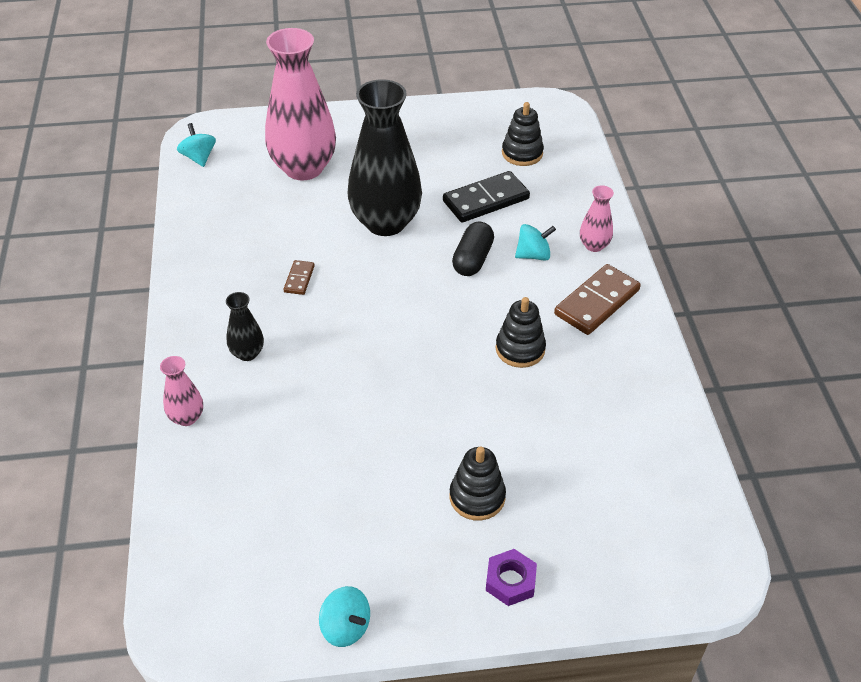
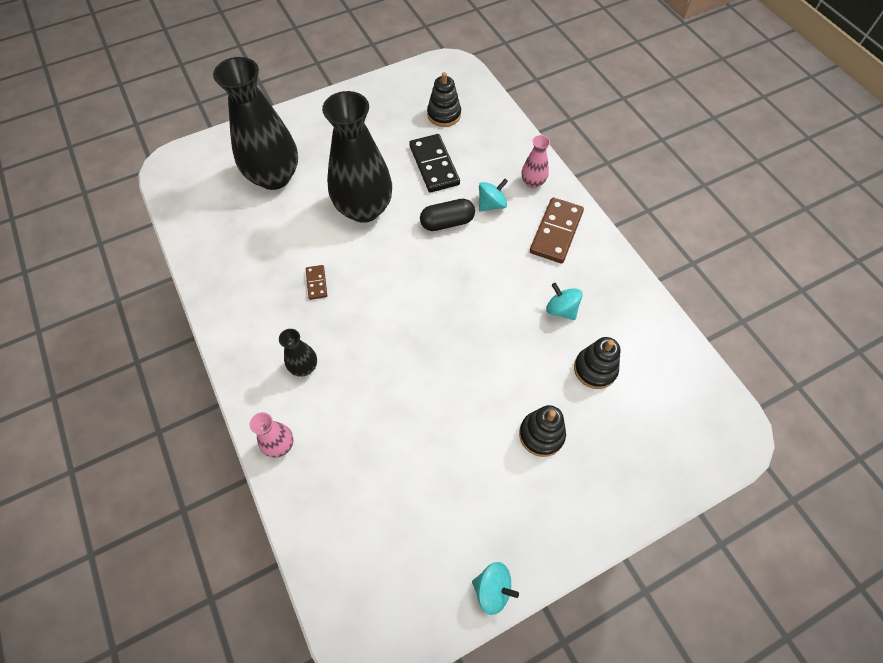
camera: 20 degrees left, 15 degrees up
(199, 157) = (179, 192): turquoise spinning top -> turquoise spinning top (561, 309)
(303, 168) = (274, 177): pink vase -> black vase
(472, 259) = (447, 222): black capsule -> black capsule turned 75 degrees clockwise
(486, 200) = (434, 165): black domino -> black domino turned 60 degrees counterclockwise
(510, 581) = (597, 499): purple nut -> none
(520, 349) = (517, 292): black stacking toy -> black stacking toy (595, 369)

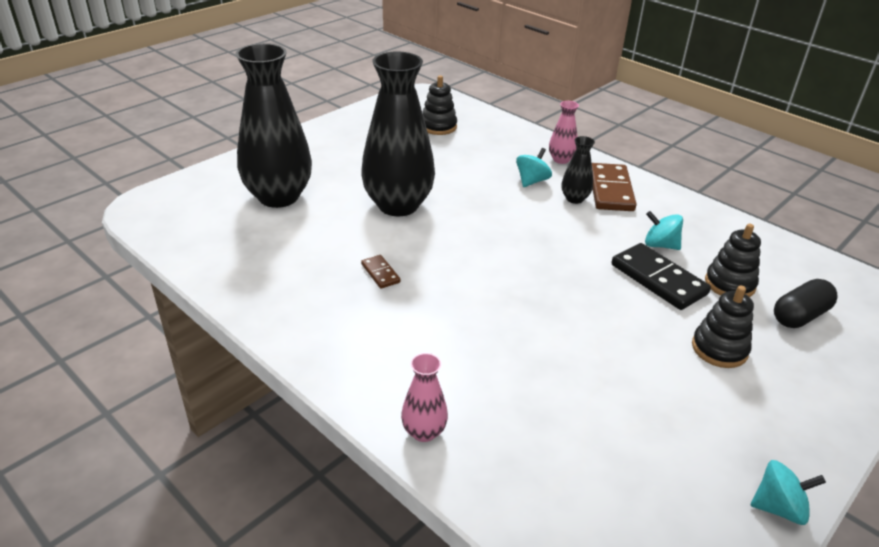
camera: 20 degrees left, 25 degrees down
(304, 367) = (410, 349): black vase -> black vase (574, 199)
(434, 165) = (453, 162): black domino -> black domino (658, 279)
(447, 222) = (495, 201): black capsule -> black capsule (800, 316)

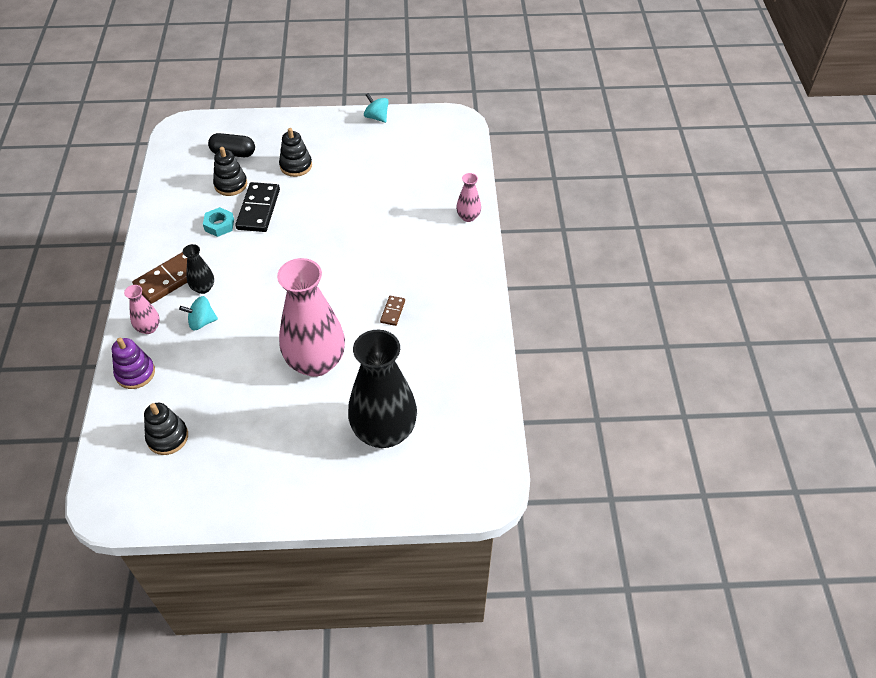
camera: 135 degrees left, 15 degrees up
(398, 205) = (316, 362): black vase -> pink vase
(519, 138) = (135, 373): none -> purple stacking toy
(660, 245) = (219, 225): turquoise spinning top -> turquoise nut

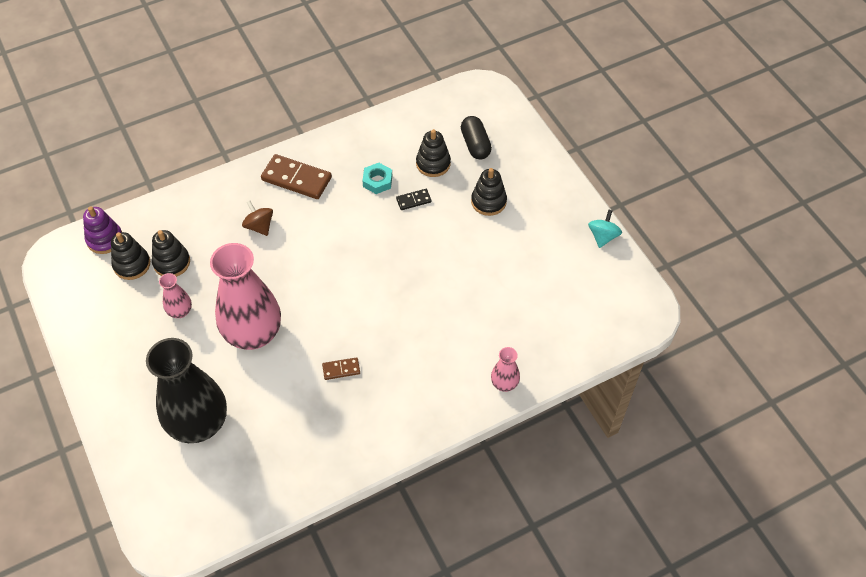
camera: 65 degrees right, 5 degrees up
(135, 373) = (186, 209): purple stacking toy -> purple stacking toy (105, 239)
(148, 328) = (236, 192): pink vase -> pink vase (180, 311)
(190, 403) = (172, 262): none -> black stacking toy
(202, 322) = (259, 226): turquoise spinning top -> brown spinning top
(203, 288) = (298, 207): black vase -> none
(258, 209) = (413, 200): black domino -> black domino, size x0.50

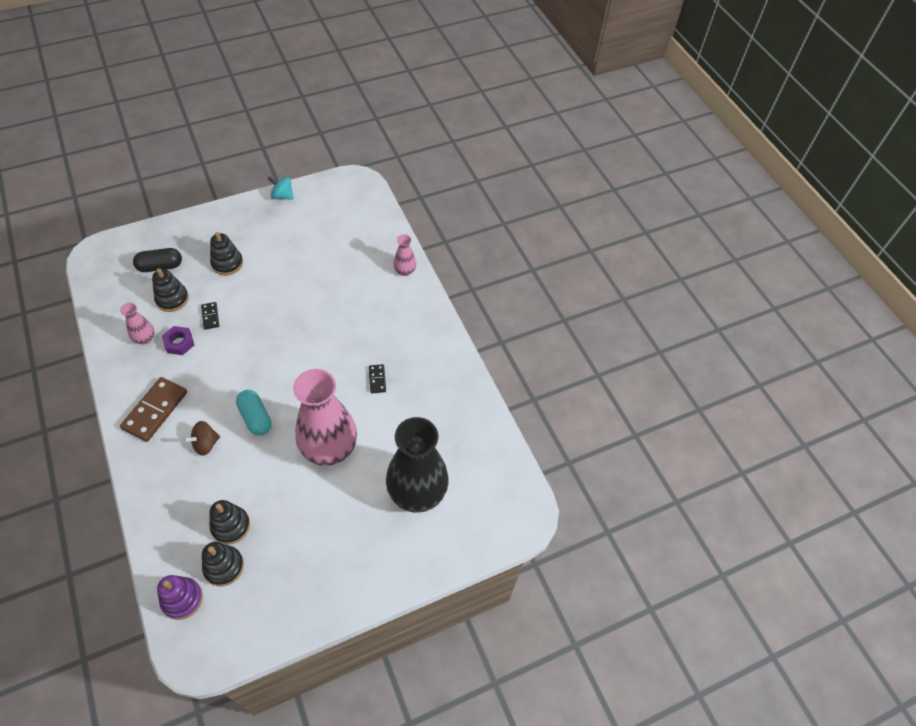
camera: 90 degrees left, 0 degrees up
(180, 311) = (292, 515): pink vase -> pink vase (145, 338)
(290, 262) = (255, 417): none -> turquoise capsule
(341, 369) = (377, 379): brown domino -> black domino
(377, 181) = (179, 343): turquoise nut -> purple nut

